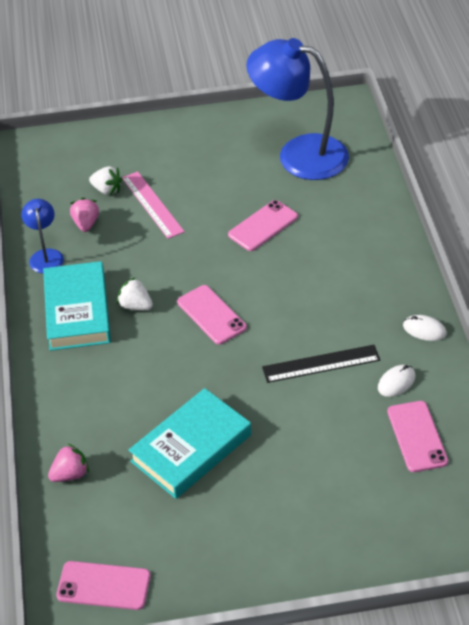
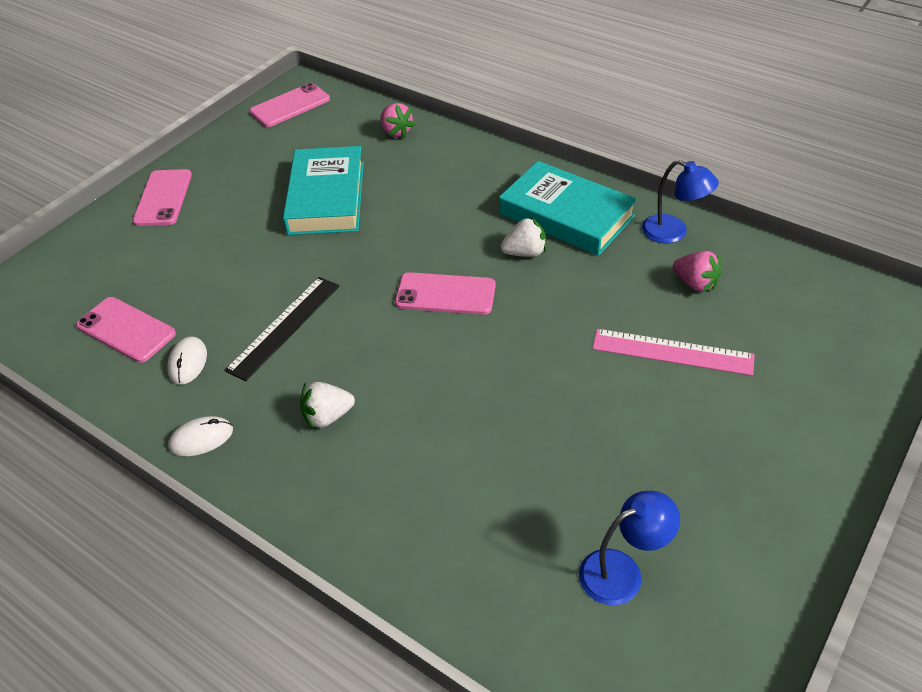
camera: 135 degrees right, 0 degrees up
(70, 474) = (396, 132): pink strawberry -> pink strawberry turned 45 degrees counterclockwise
(107, 190) = (742, 330): white strawberry -> white strawberry (327, 416)
(263, 226) = (522, 423): pink phone -> pink phone (163, 198)
(299, 154) = (622, 571): blue lamp -> blue lamp, size x0.47

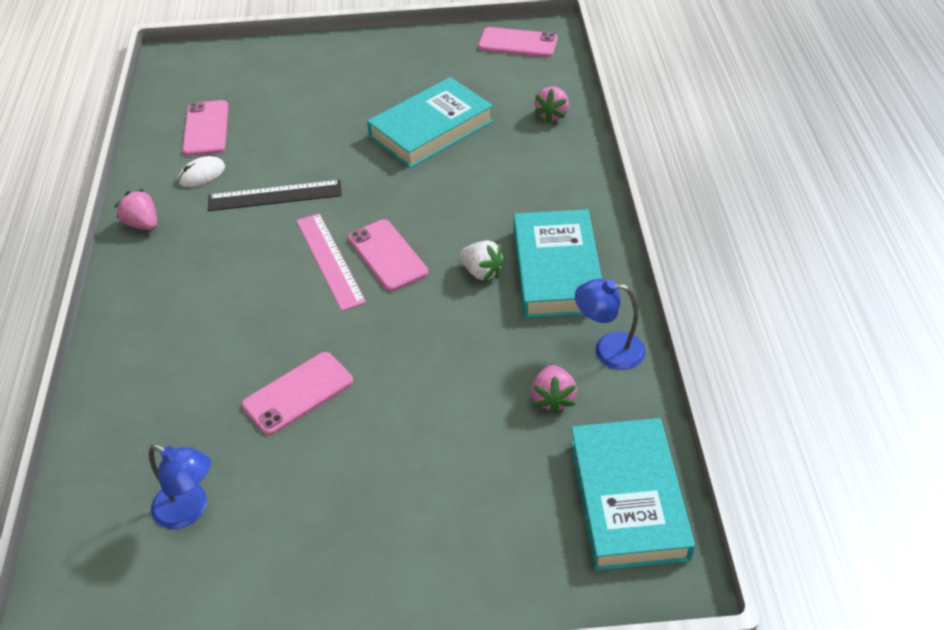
camera: 50 degrees right, 0 degrees up
(163, 198) = (345, 57): pink phone -> pink phone (298, 393)
(201, 438) = (142, 224): white mouse -> pink strawberry
(327, 416) = (210, 270): white strawberry -> none
(672, 352) = (449, 426): pink ruler -> pink ruler (330, 260)
(673, 232) = (608, 350): blue lamp -> blue lamp turned 105 degrees clockwise
(822, 296) = (628, 499): none -> turquoise book

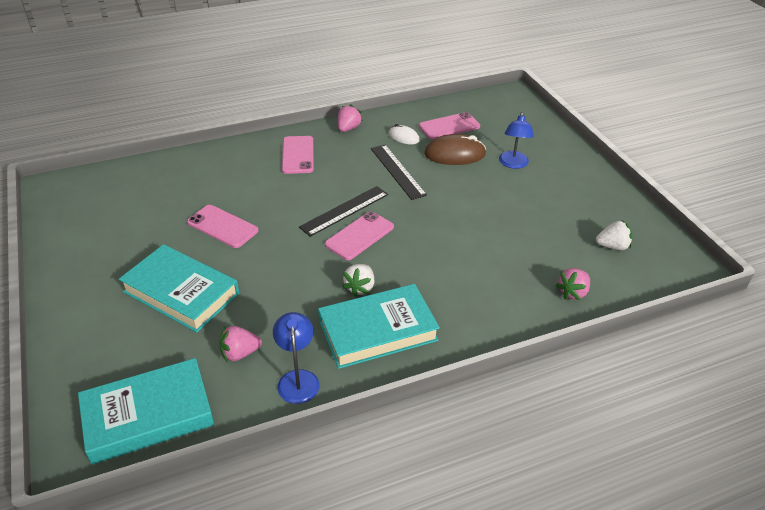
camera: 70 degrees right, 5 degrees down
(189, 510) = (129, 208): blue lamp -> blue lamp (513, 164)
(269, 138) = (455, 154): none -> brown mouse
(330, 260) = (344, 210): pink ruler -> black ruler
(431, 129) = (510, 226): turquoise book -> turquoise book (181, 292)
(496, 69) = (612, 246): none -> white strawberry
(517, 43) = (659, 252): pink phone -> pink phone (297, 155)
(552, 114) = (572, 292): pink strawberry -> pink strawberry turned 45 degrees counterclockwise

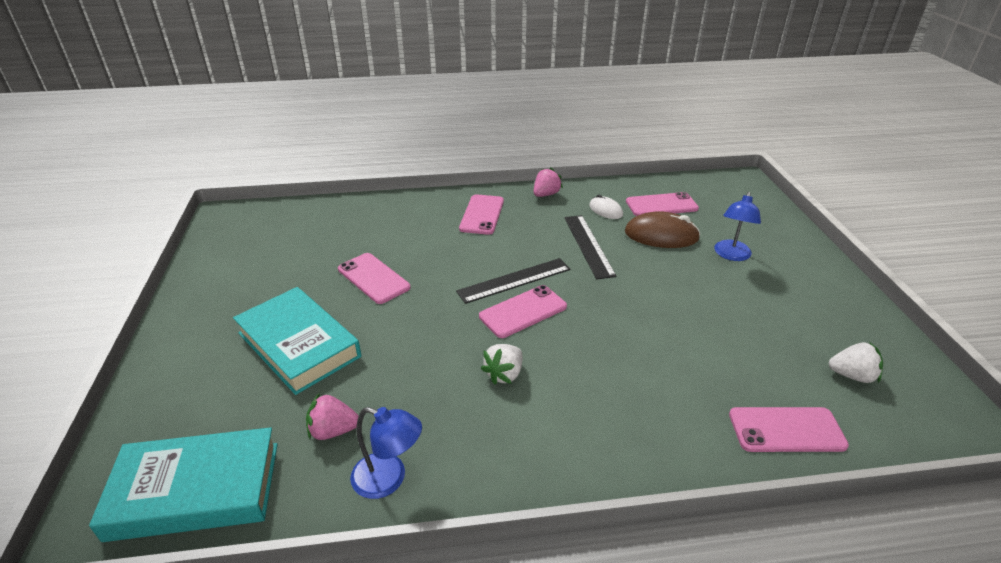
camera: 15 degrees right, 5 degrees down
(298, 379) = (389, 479): blue lamp -> blue lamp turned 105 degrees clockwise
(377, 330) = (509, 433): turquoise book -> none
(572, 292) = (786, 430): pink strawberry -> pink phone

